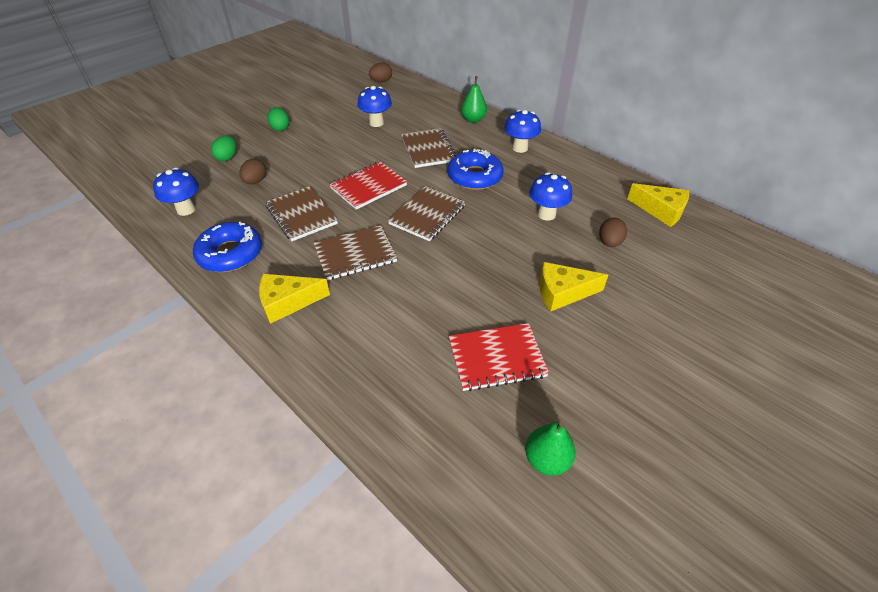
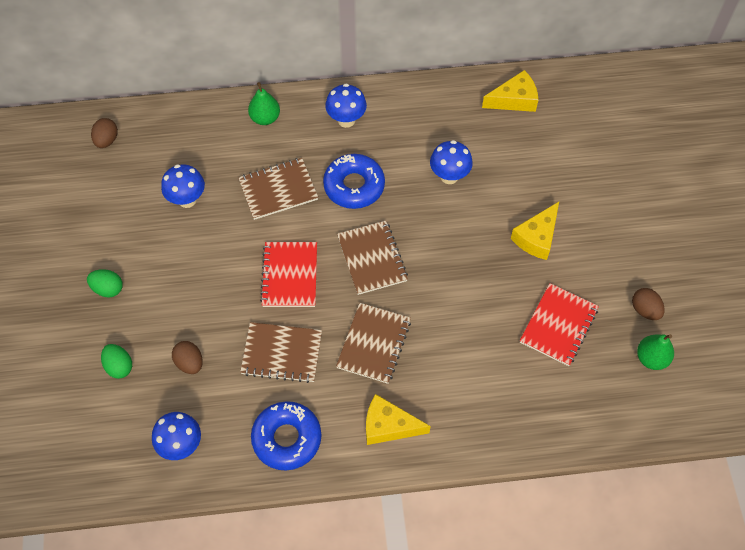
camera: 50 degrees left, 15 degrees up
(288, 302) = (388, 426): yellow cheese -> yellow cheese turned 75 degrees clockwise
(428, 150) = (278, 190): brown notebook -> brown notebook turned 45 degrees counterclockwise
(609, 242) = (516, 164): brown egg -> brown egg (645, 310)

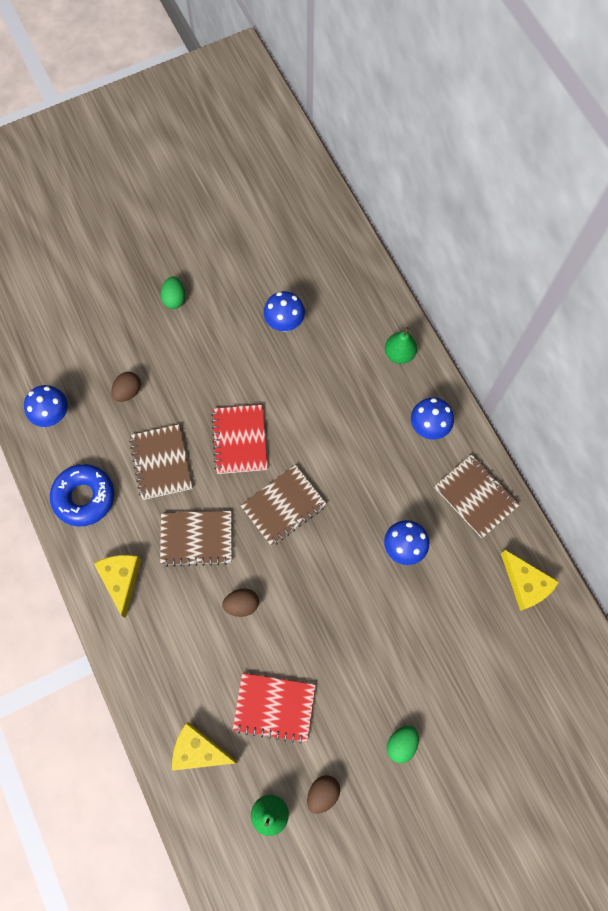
camera: 70 degrees right, 10 degrees up
(107, 140) = (319, 233): brown egg -> brown egg (242, 604)
(119, 366) = (107, 338): green egg -> green egg (401, 743)
(278, 190) = (325, 396): brown notebook -> brown notebook (476, 496)
(289, 275) = (239, 440): red notebook -> red notebook turned 75 degrees counterclockwise
(354, 186) = (356, 461): blue donut -> none
(537, 237) = (366, 657): yellow cheese -> yellow cheese (199, 750)

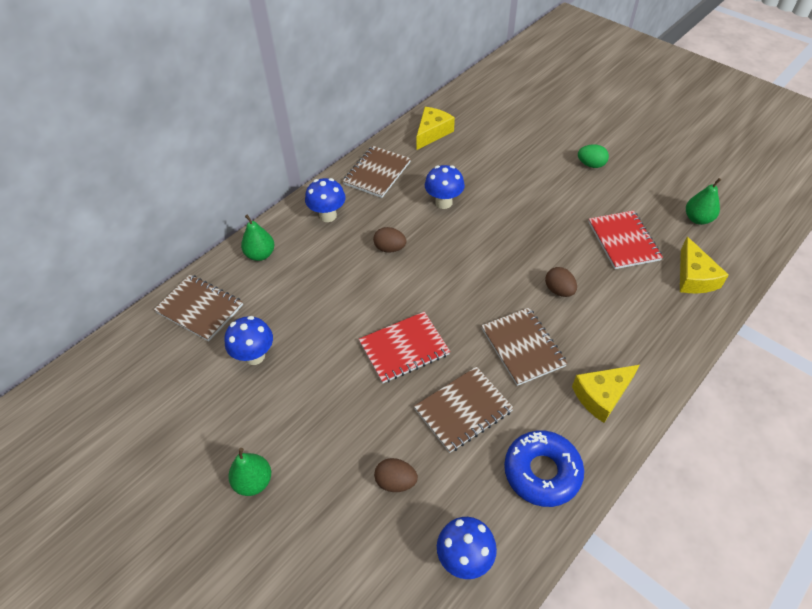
camera: 110 degrees left, 20 degrees down
(174, 299) = (253, 481): green egg -> green pear
(283, 506) = (452, 291): brown notebook -> brown notebook (200, 309)
(322, 793) = (658, 195): brown egg -> brown egg (390, 248)

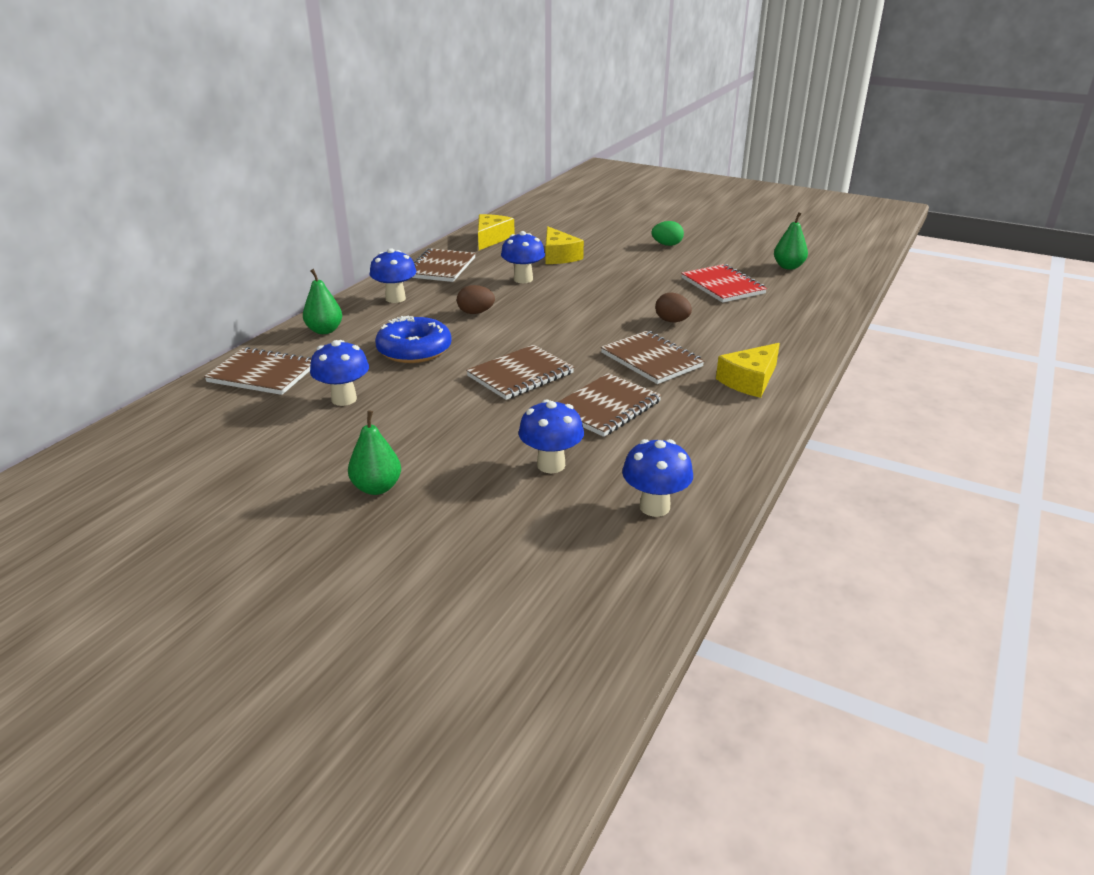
camera: 15 degrees left, 20 degrees down
(396, 481) = (551, 465): brown egg -> blue mushroom
(404, 348) = (520, 375): red notebook -> brown notebook
(542, 472) = (712, 437): blue donut -> blue donut (414, 350)
(694, 277) = (803, 300): yellow cheese -> yellow cheese (559, 256)

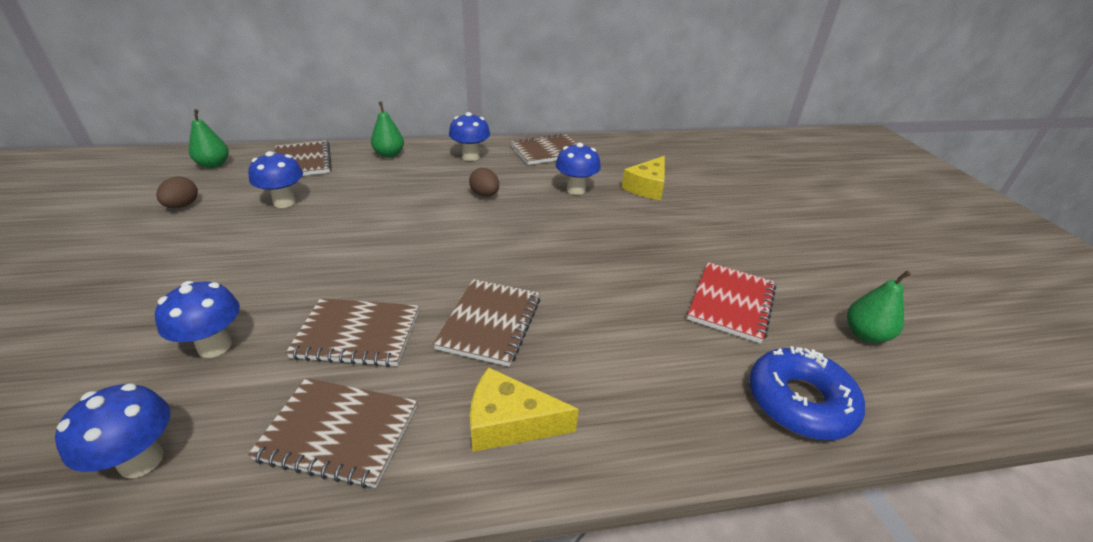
camera: 50 degrees right, 5 degrees up
(377, 488) = (141, 271): green pear -> green pear (214, 165)
(414, 350) = (390, 196): blue donut -> blue donut (799, 401)
(491, 239) = (631, 149): yellow cheese -> none
(520, 375) = (387, 260): brown notebook -> brown notebook (339, 433)
(667, 245) = (769, 230): green egg -> none
(672, 321) = (596, 302): brown egg -> brown egg (183, 206)

